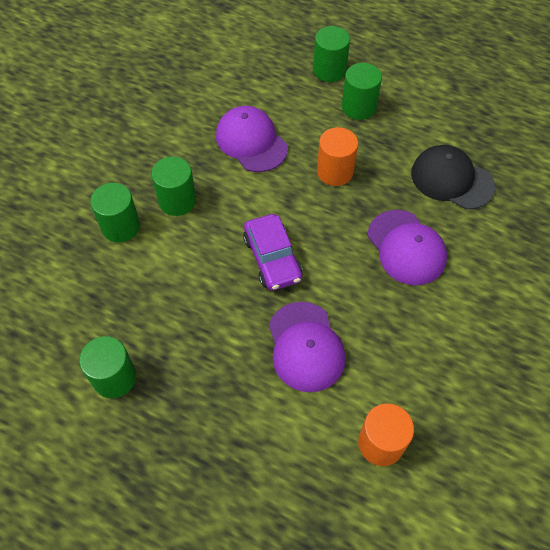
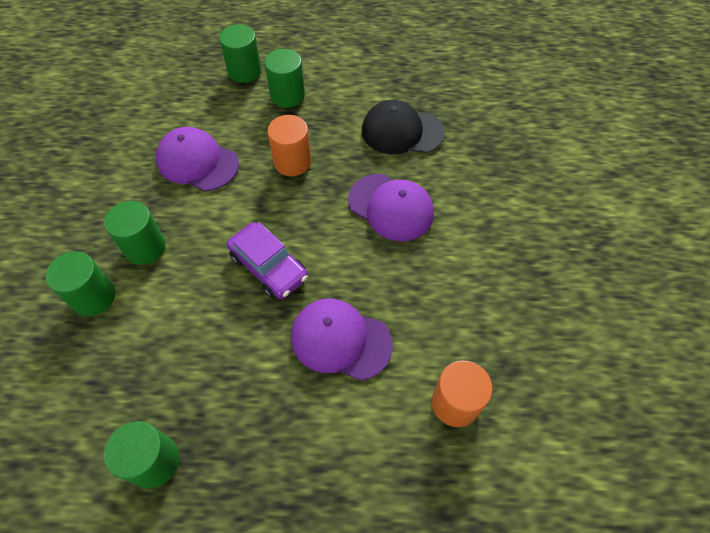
camera: 25 degrees left, 0 degrees up
(305, 346) = (340, 340): purple cap -> purple cap turned 150 degrees clockwise

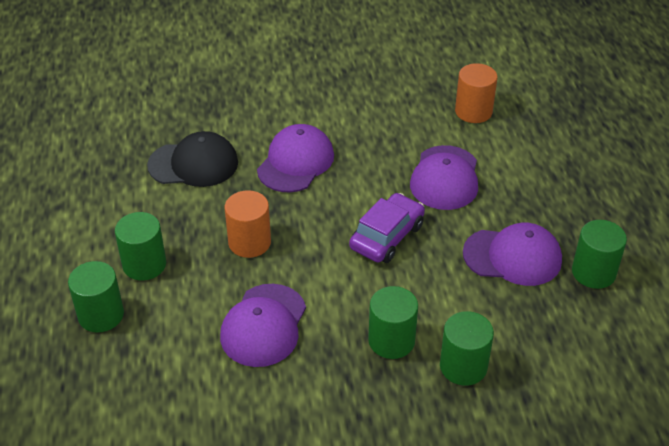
camera: 100 degrees left, 15 degrees down
(205, 379) = (512, 257): none -> purple cap
(402, 131) = (193, 164): black cap -> black cap turned 90 degrees counterclockwise

